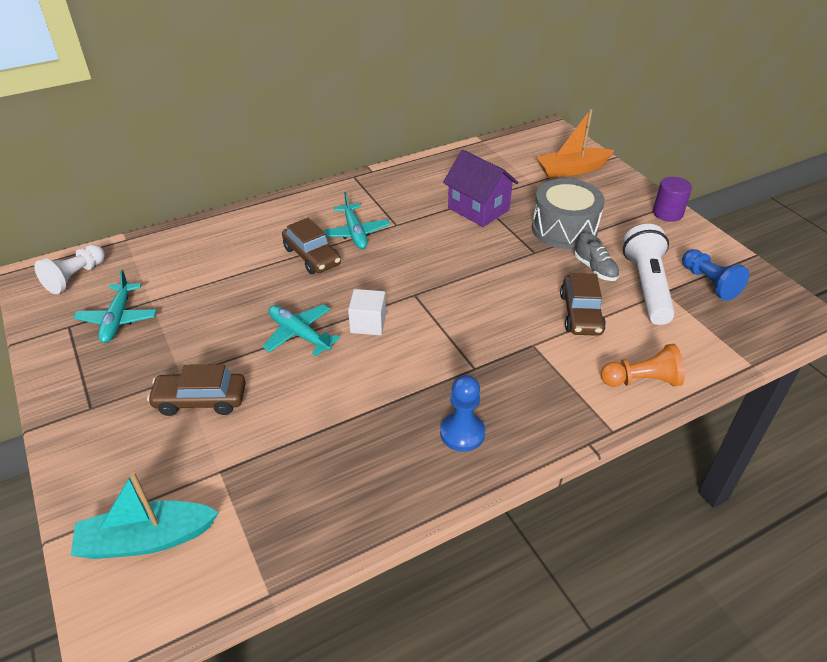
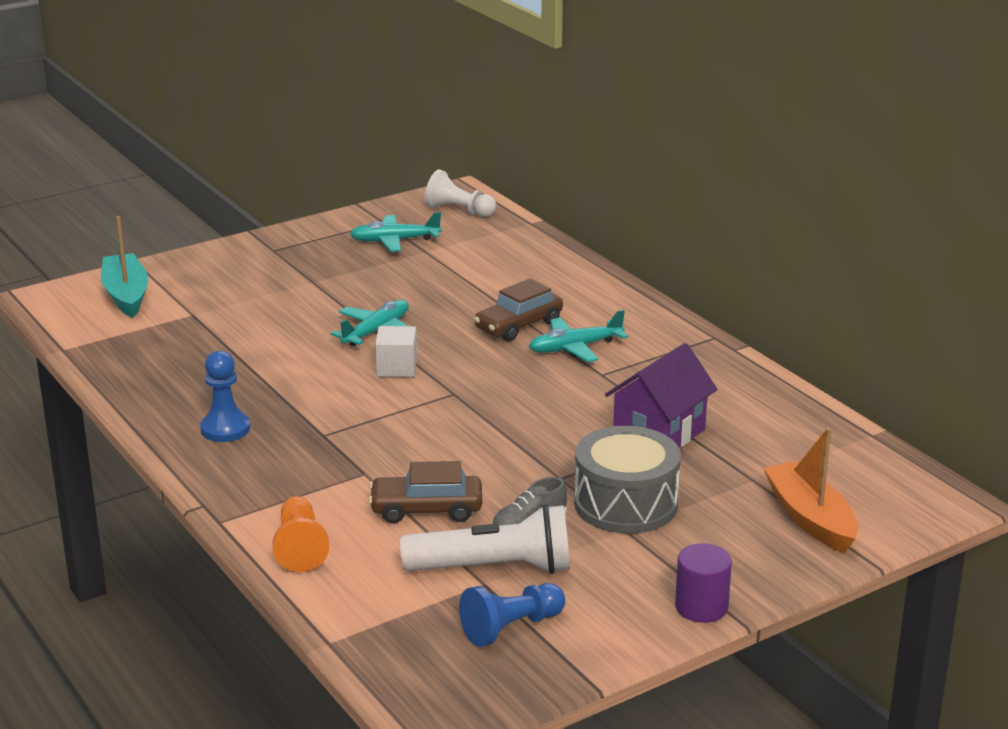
camera: 85 degrees right, 15 degrees down
(200, 400) = (279, 294): brown car -> none

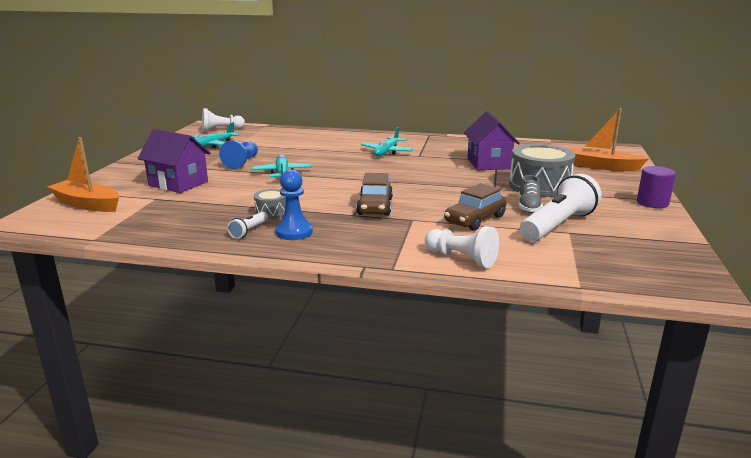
camera: 45 degrees left, 5 degrees down
(126, 295) = (87, 204): turquoise boat -> orange boat
(192, 406) = (249, 231): none -> white flashlight
(248, 299) = (178, 183): none -> purple house
(255, 390) = (271, 212): none -> grey drum
(300, 548) = (461, 258): orange pawn -> white pawn
(396, 368) = (326, 181): white cube -> none
(511, 628) = (623, 241): blue pawn -> blue pawn (242, 162)
(519, 325) = (345, 153): brown car -> brown car (375, 206)

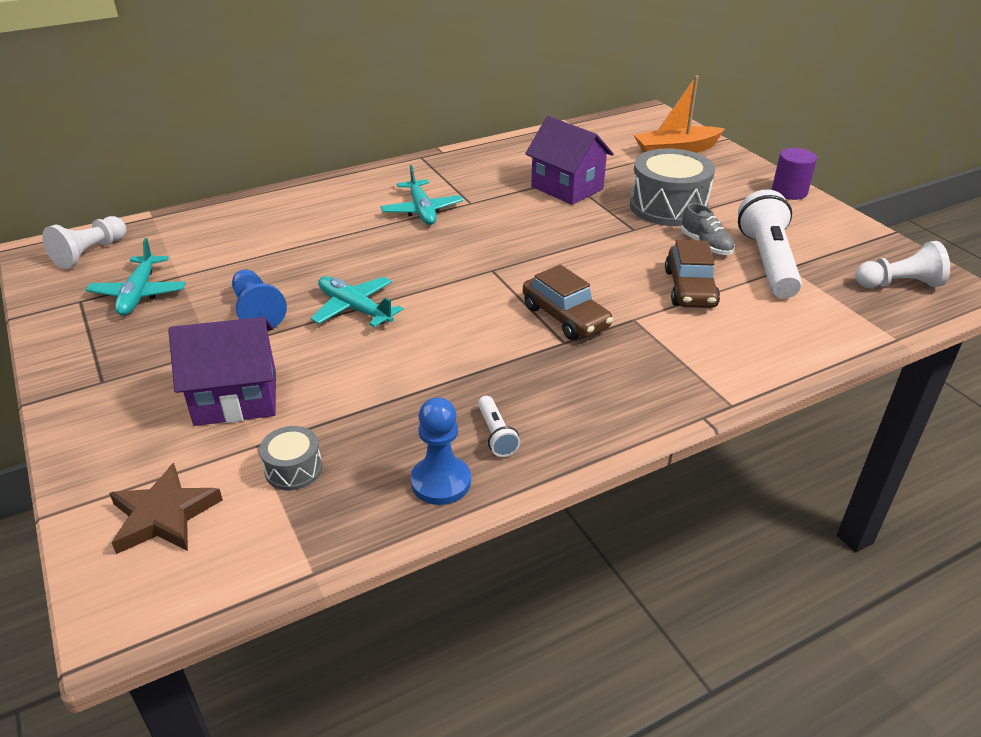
camera: 40 degrees left, 15 degrees up
(87, 204) = (163, 515): orange boat -> brown star
(271, 212) = (466, 387): grey drum -> grey drum (293, 469)
(294, 232) = (550, 407): blue pawn -> blue pawn (441, 482)
(461, 258) = (765, 354): white pawn -> white pawn (899, 284)

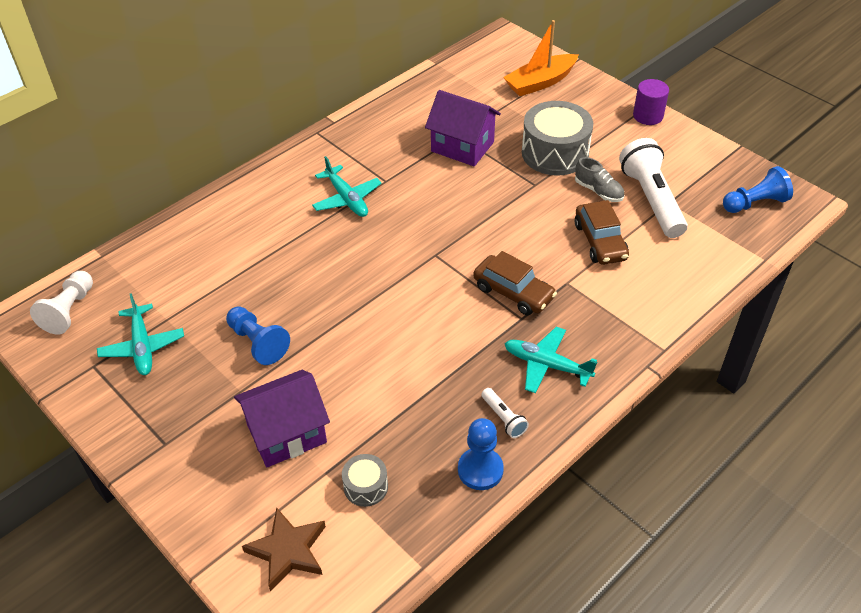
camera: 15 degrees left, 10 degrees up
(354, 308) = (339, 321): turquoise plane -> turquoise plane (546, 365)
(899, 284) = (755, 203): white pawn -> blue pawn

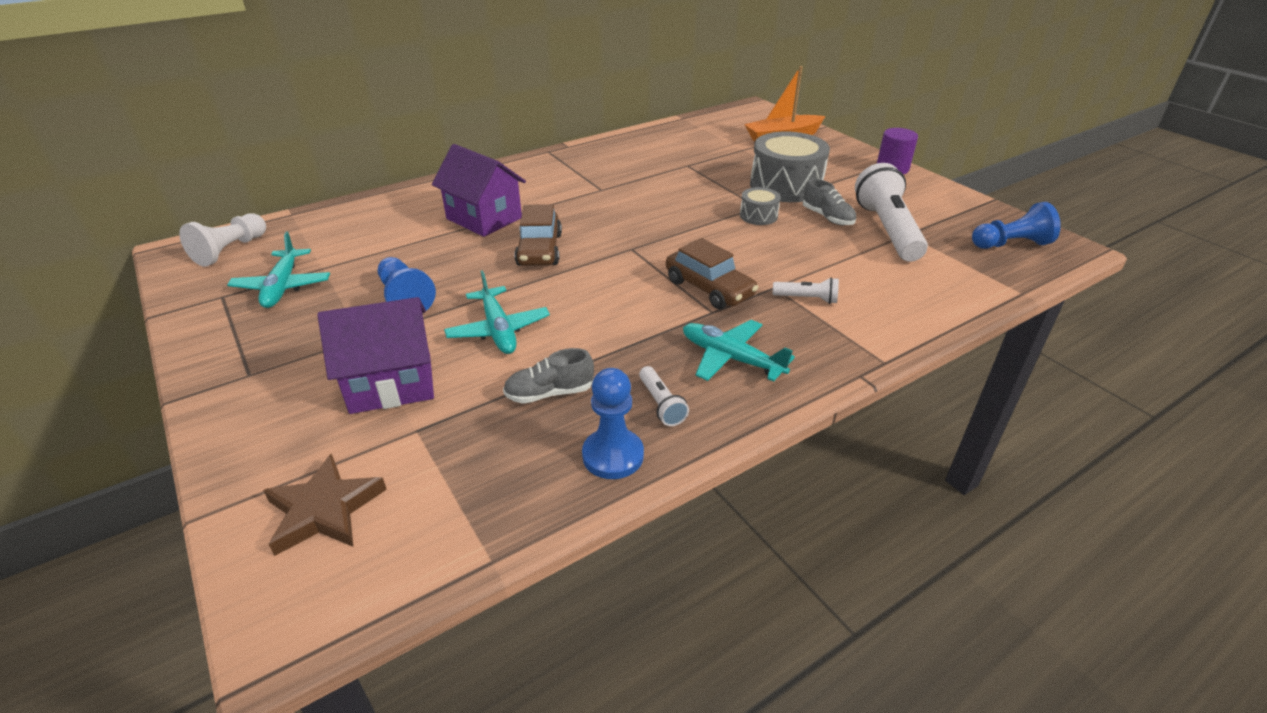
camera: 10 degrees right, 10 degrees down
(347, 199) = (556, 198): turquoise plane -> turquoise plane (498, 330)
(365, 486) = (459, 452): grey drum -> grey drum (758, 216)
(415, 422) = (549, 393): none -> grey shoe
(462, 147) = (689, 173): purple house -> purple house (484, 218)
(595, 292) = (806, 299): none -> white flashlight
(600, 241) = (821, 257): brown car -> brown car (539, 250)

